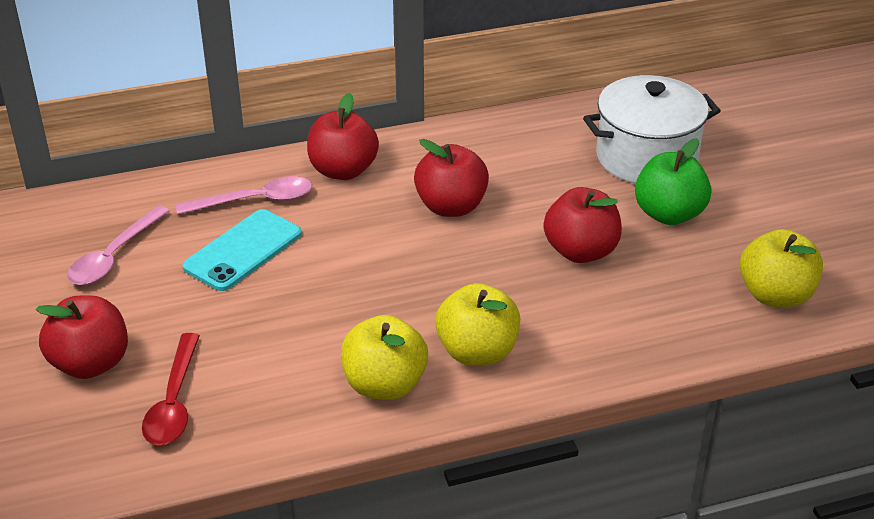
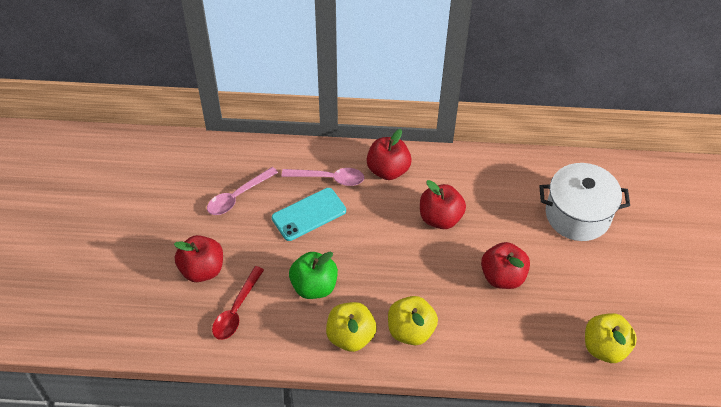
camera: 20 degrees right, 15 degrees up
(669, 214) = (570, 265): green apple -> green apple (314, 286)

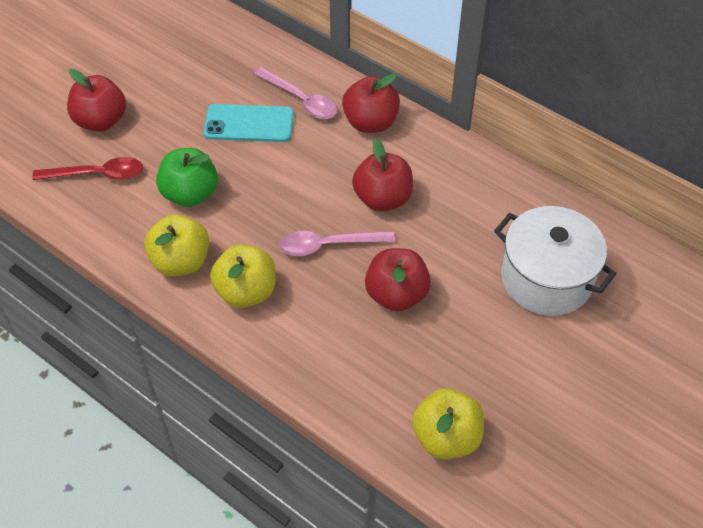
camera: 35 degrees right, 0 degrees up
(236, 310) = (97, 174): red spoon -> red spoon turned 150 degrees counterclockwise
(238, 196) = (196, 72): pink spoon -> pink spoon (328, 245)

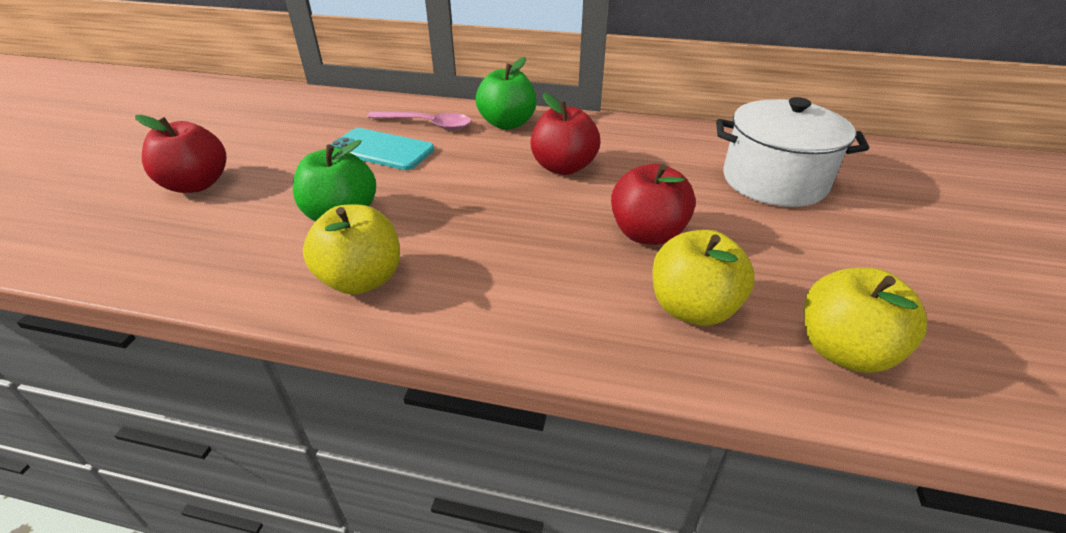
camera: 25 degrees left, 15 degrees down
(97, 174) = (205, 229): red spoon -> none
(246, 291) = (469, 283): yellow apple -> yellow apple (692, 308)
(249, 124) = (382, 150): turquoise phone -> turquoise phone turned 45 degrees clockwise
(328, 245) = (537, 215): pink spoon -> none
(370, 122) = (507, 124): red apple -> green apple

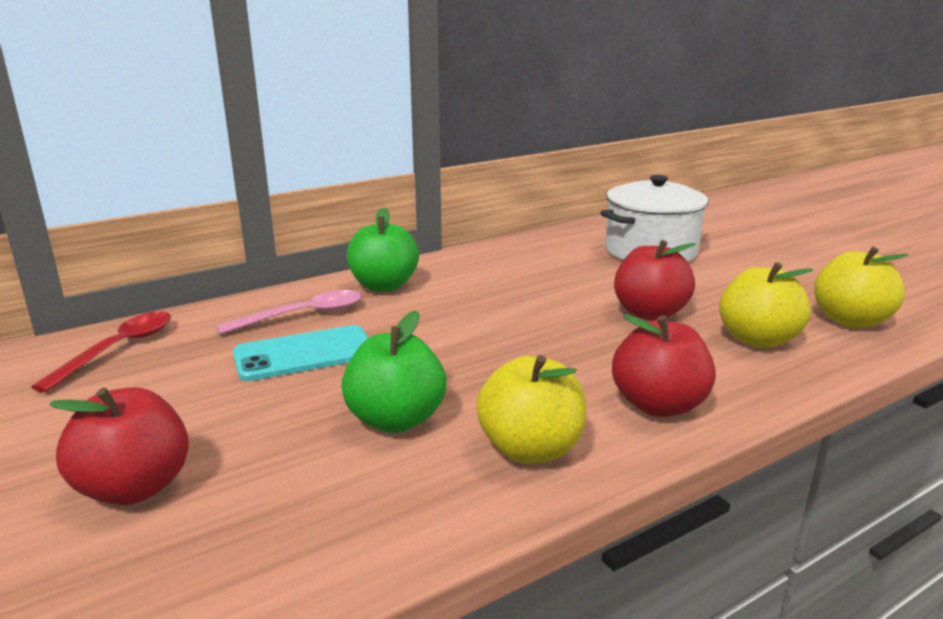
camera: 45 degrees left, 15 degrees down
(319, 106) = (118, 349): none -> red spoon
(563, 167) = (504, 298): red apple -> red apple (658, 405)

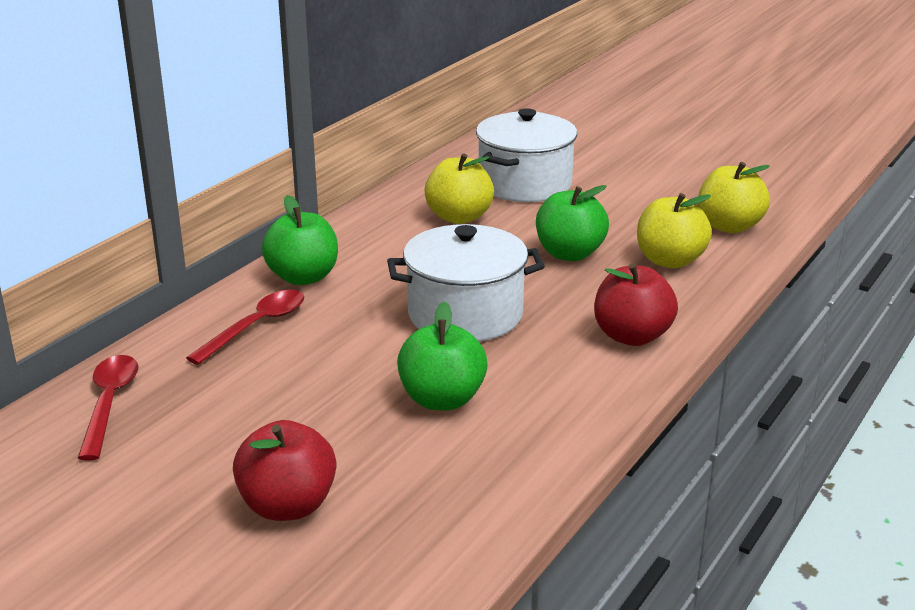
camera: 25 degrees left, 5 degrees up
(303, 315) = (256, 327): pink spoon -> red spoon
(304, 354) = (301, 363): turquoise phone -> none
(496, 345) = (465, 315): none -> white pot
(530, 449) = (565, 394): yellow apple -> yellow apple (459, 217)
(649, 313) = (569, 254): red apple -> green apple

